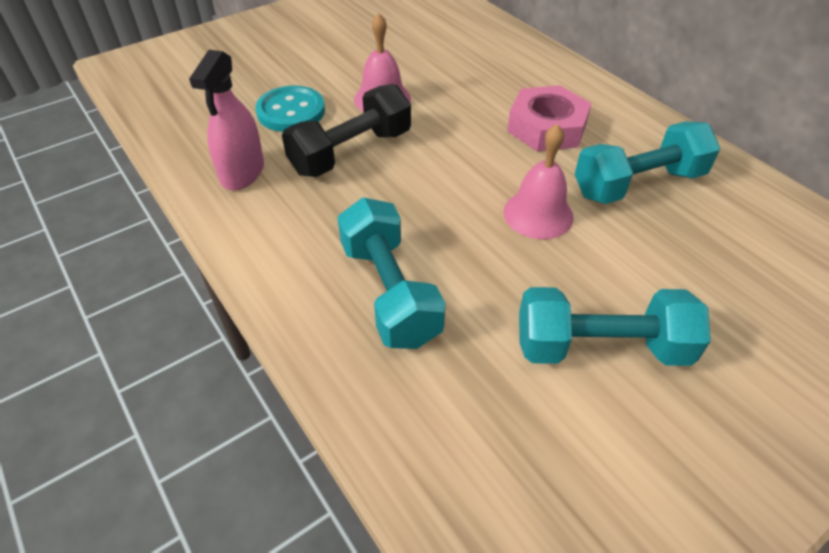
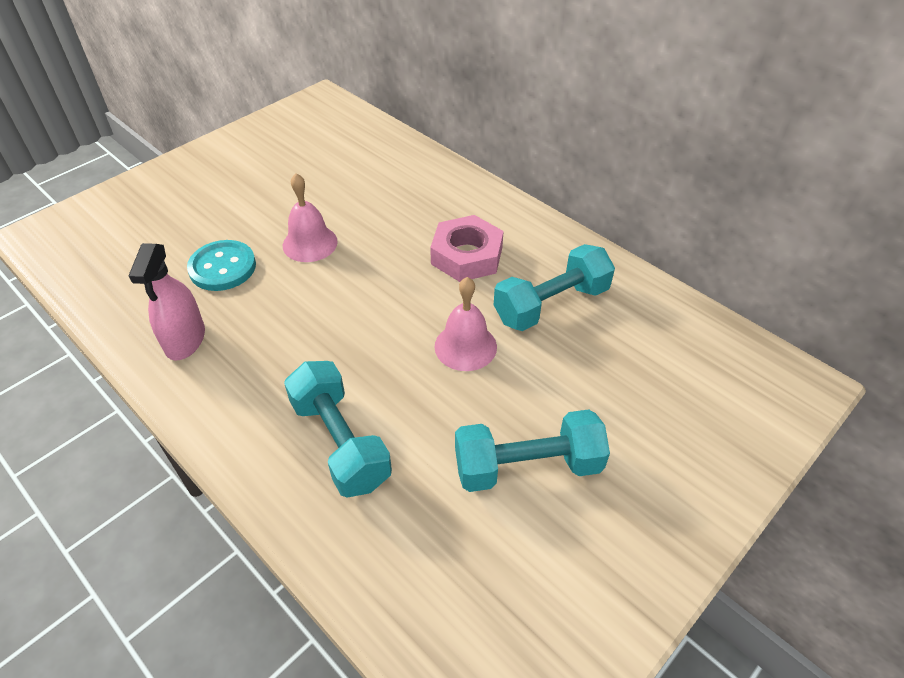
camera: 10 degrees left, 0 degrees up
(351, 152) = (287, 305): black dumbbell -> none

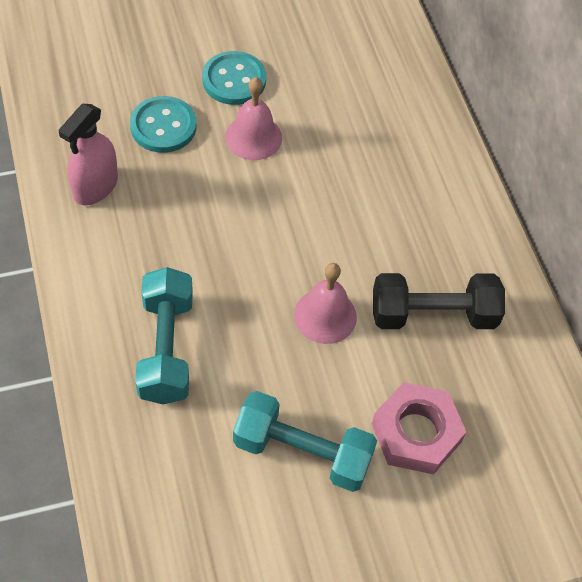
camera: 25 degrees right, 10 degrees up
(265, 211) = (234, 80): none -> turquoise button
(467, 256) = (389, 223): pink nut -> pink nut (416, 433)
(551, 304) = (433, 314): turquoise dumbbell -> black dumbbell

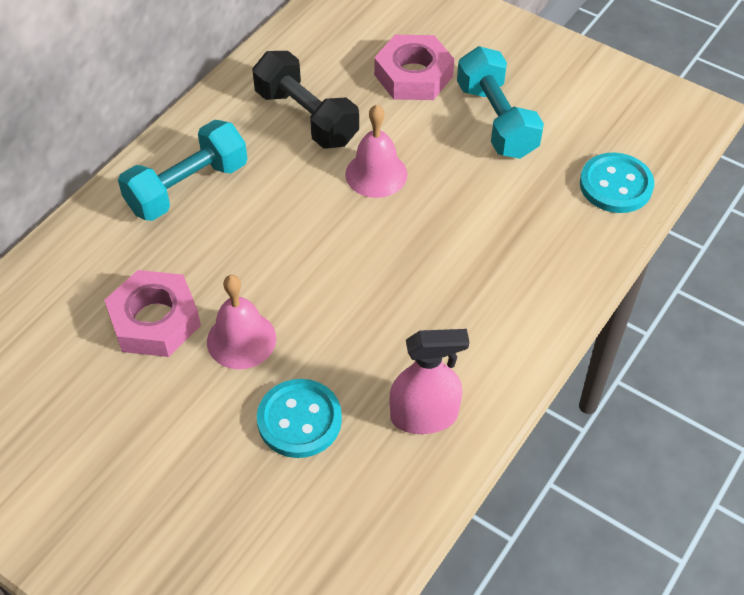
camera: 125 degrees left, 5 degrees down
(166, 348) = (512, 245): turquoise dumbbell -> turquoise dumbbell (187, 187)
(234, 80) = (181, 407): turquoise button -> turquoise button (615, 185)
(314, 106) = (155, 320): none -> pink nut

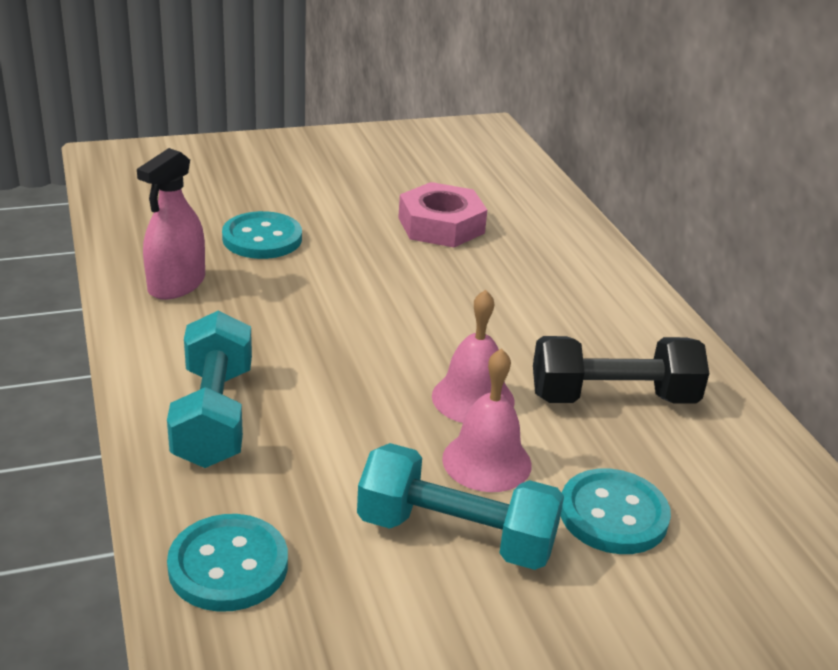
camera: 125 degrees right, 20 degrees down
(187, 187) = (579, 293): turquoise dumbbell -> turquoise dumbbell (214, 416)
(241, 339) = (370, 248): pink bell -> pink bell (486, 461)
(413, 75) = (613, 514): pink nut -> turquoise button

